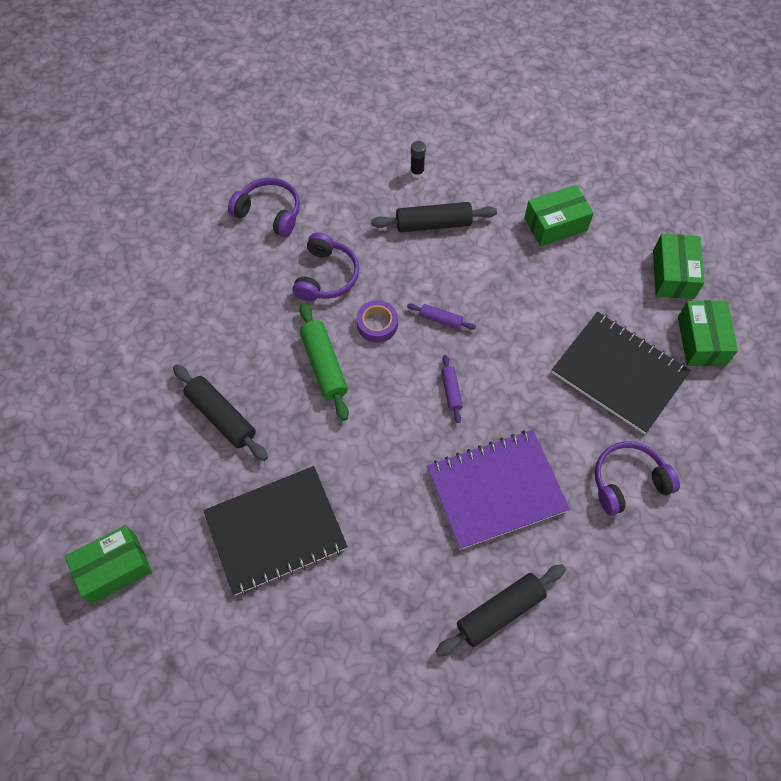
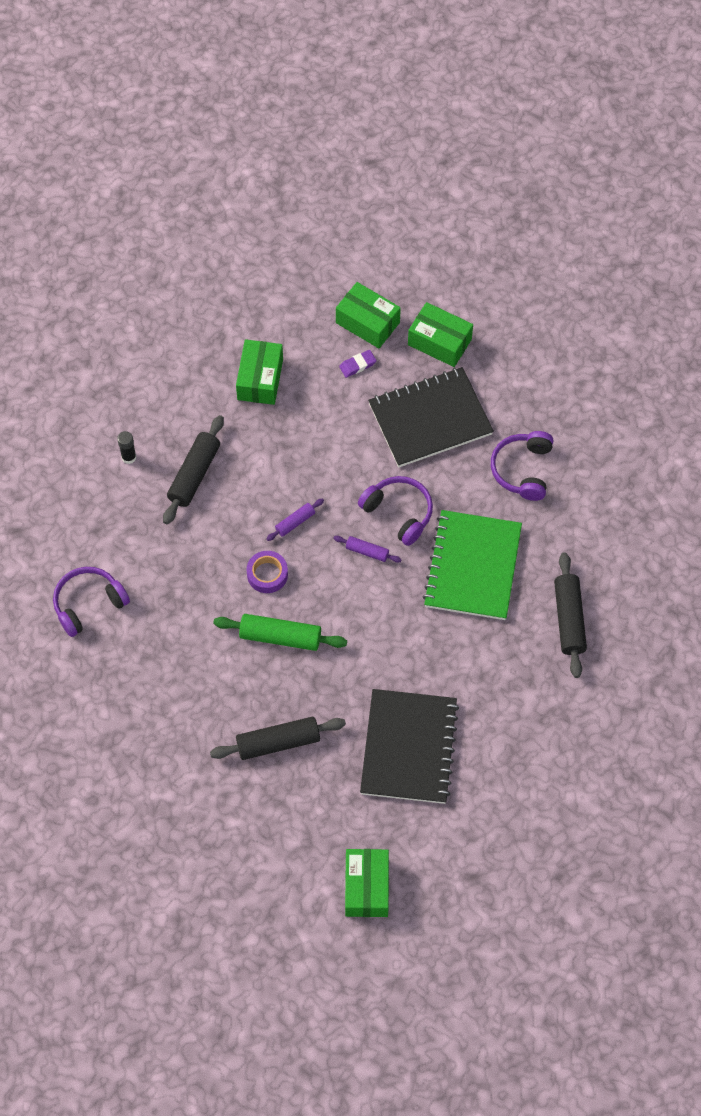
camera: 60 degrees left, 0 degrees up
(326, 276) = (191, 590): purple headphones -> purple headphones (399, 512)
(496, 490) = (472, 567): purple notebook -> green notebook
(626, 288) = (357, 365): none -> purple eraser

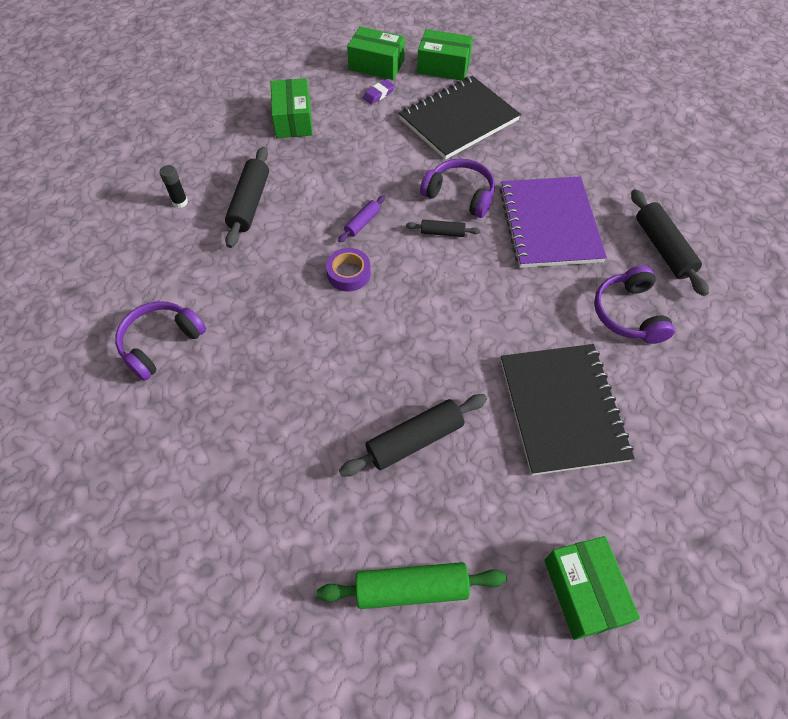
camera: 15 degrees left, 5 degrees down
(280, 637) = (381, 329): green rolling pin -> green rolling pin (411, 588)
(367, 551) = (442, 233): purple rolling pin -> black rolling pin
(472, 567) = (549, 224): green notebook -> purple notebook
(522, 470) = (558, 140): purple headphones -> purple headphones (628, 313)

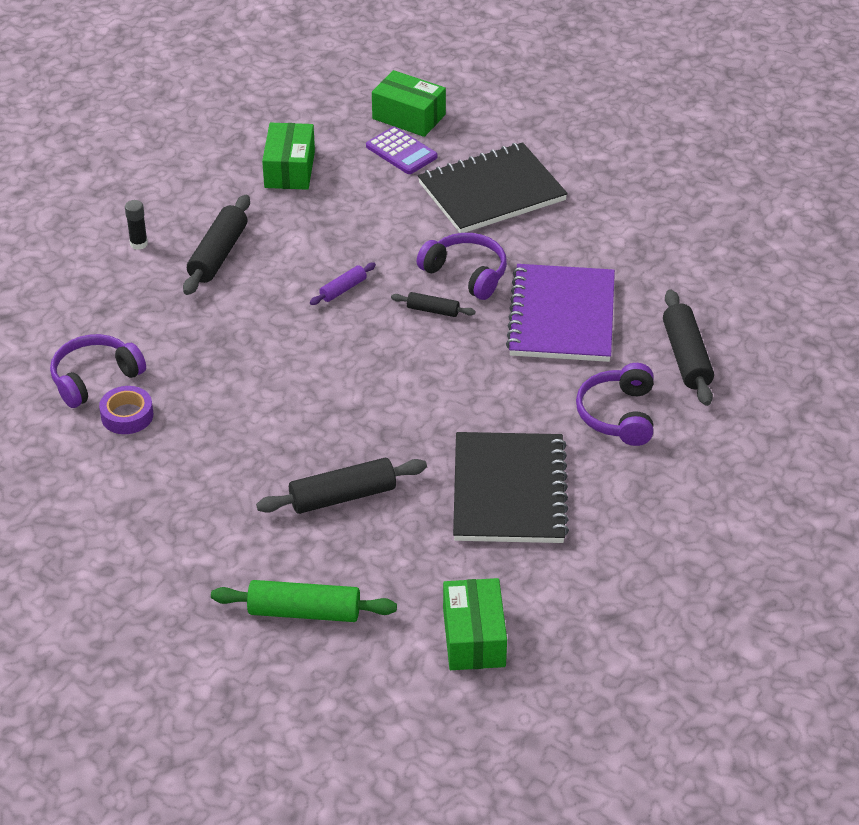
camera: 10 degrees right, 15 degrees down
(349, 273) = (314, 338): purple tape -> purple tape (127, 415)
(378, 94) = (401, 151): purple eraser -> purple calculator
(443, 67) = (493, 128): green box -> none

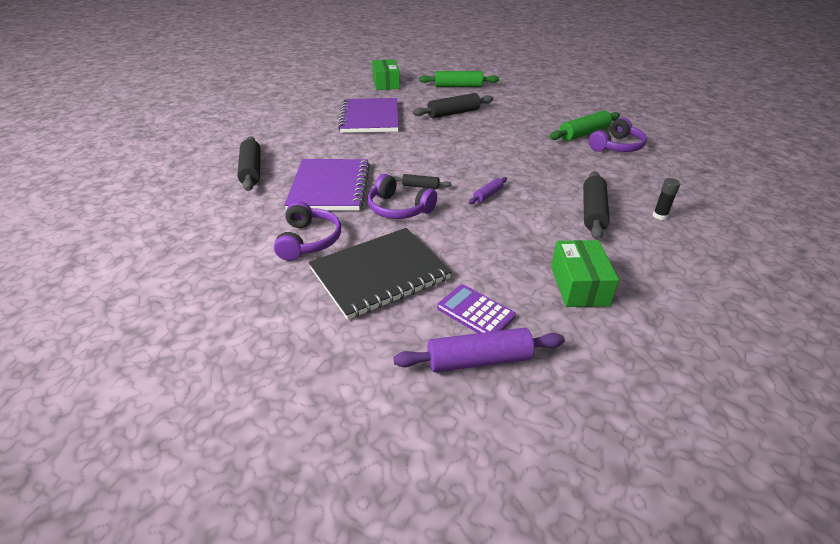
camera: 175 degrees right, 5 degrees down
(127, 415) = (584, 134): purple tape -> green rolling pin
(409, 116) = (479, 360): green box -> purple rolling pin
(509, 491) = (369, 118): black notebook -> purple notebook
(618, 415) = (305, 145): purple headphones -> purple headphones (309, 240)

